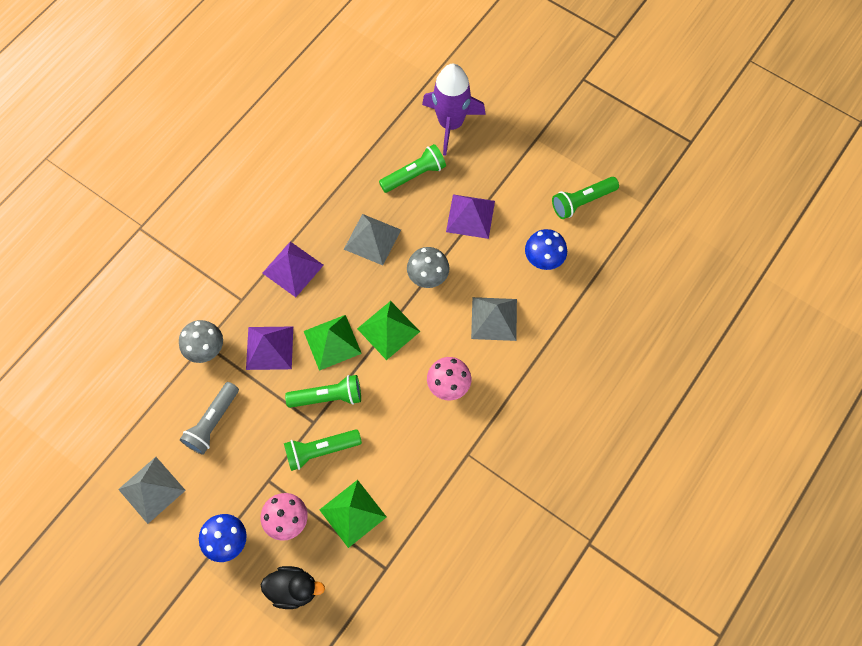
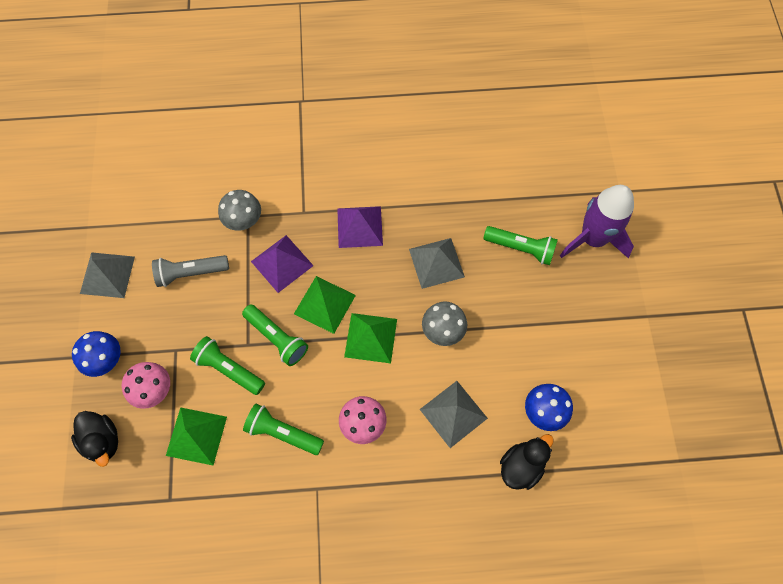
camera: 50 degrees right, 0 degrees up
(470, 216) = (526, 320): purple pyramid -> none
(567, 304) = (521, 466): none -> black duck
(582, 201) = (627, 401): green flashlight -> green flashlight (283, 432)

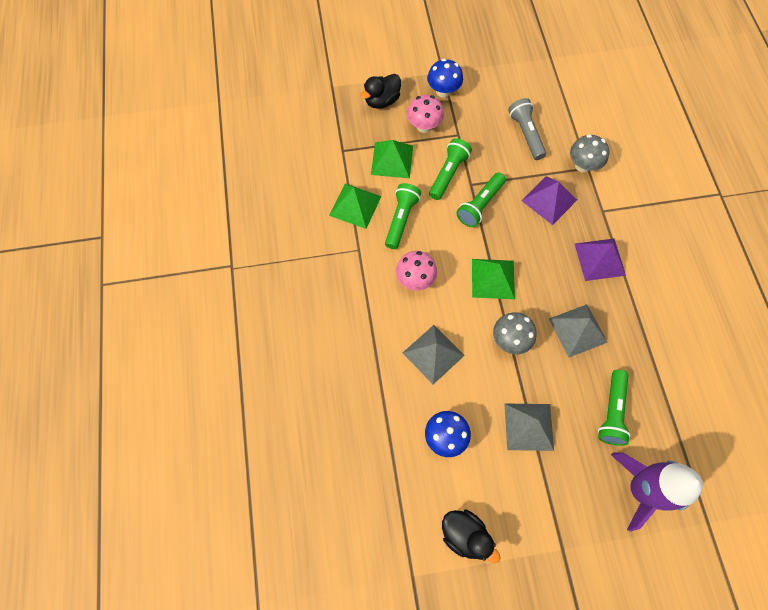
camera: 85 degrees right, 0 degrees up
(107, 274) = (513, 78): grey pyramid -> grey pyramid (529, 426)
(324, 304) = (517, 238): green pyramid -> green pyramid (355, 205)
(521, 466) = (392, 416): black duck -> black duck (465, 535)

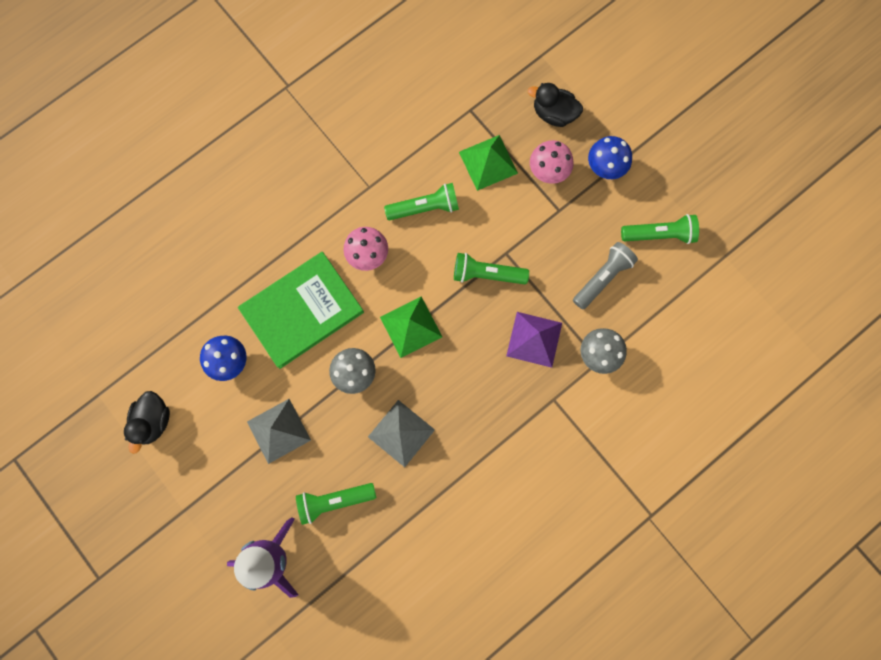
camera: 60 degrees right, 10 degrees up
(355, 205) = (415, 157): green pyramid -> none
(433, 354) = (302, 310): grey pyramid -> green book
(448, 174) = (505, 225): green flashlight -> green flashlight (659, 234)
(599, 259) = (493, 421): purple pyramid -> none

